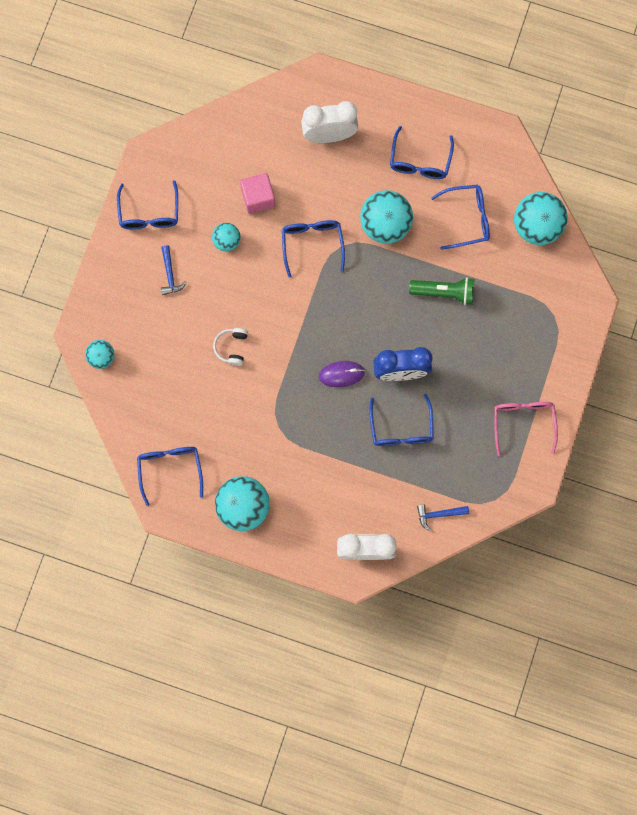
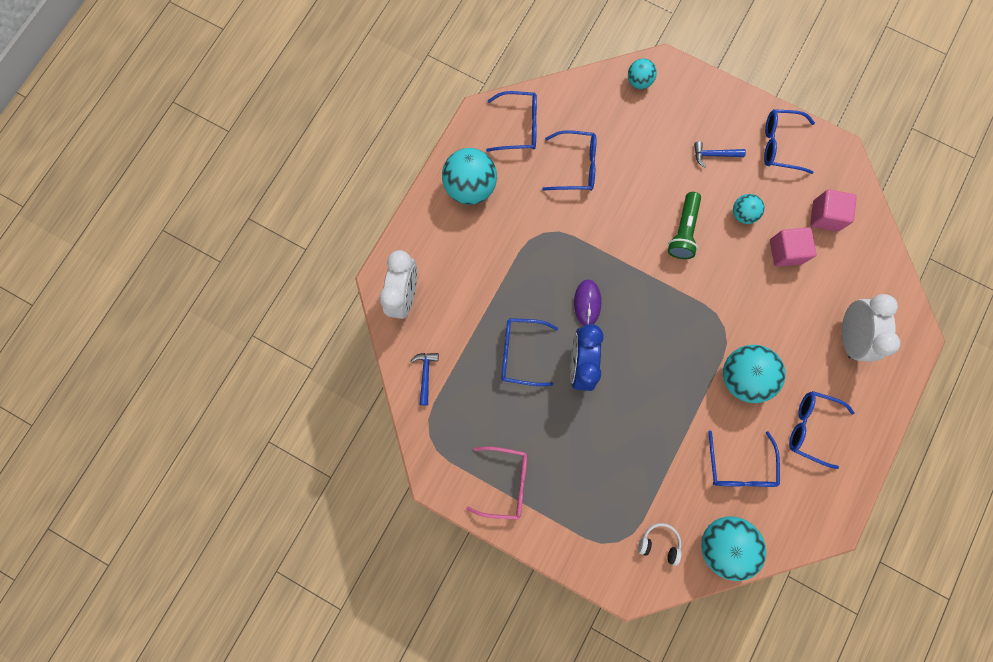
camera: 100 degrees right, 0 degrees up
(216, 165) = (825, 216): none -> pink cube
(232, 347) = (631, 201): white headphones -> white headphones (659, 542)
(312, 244) = (729, 297): blue glasses -> blue glasses (575, 166)
(444, 292) = (660, 425): green flashlight -> green flashlight (683, 231)

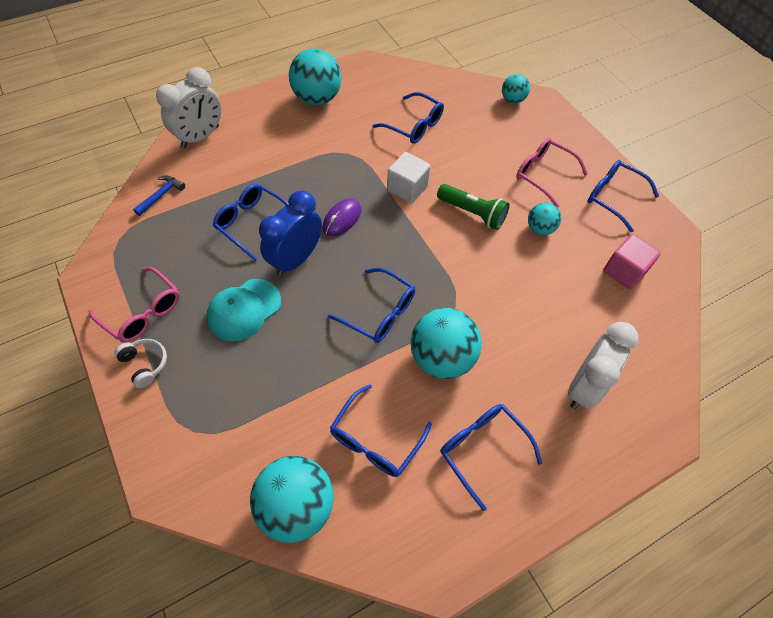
camera: 30 degrees right, 20 degrees down
(518, 126) = (389, 82): blue glasses -> blue glasses (379, 312)
(577, 431) = (244, 310): none -> turquoise cap
(616, 239) = (407, 188): none -> white cube
(659, 542) = (232, 460): white headphones -> white headphones (145, 364)
(683, 231) = (472, 213): green flashlight -> green flashlight turned 105 degrees counterclockwise
(714, 155) = (543, 175): blue hammer -> pink glasses
(785, 251) = (563, 278): pink cube -> none

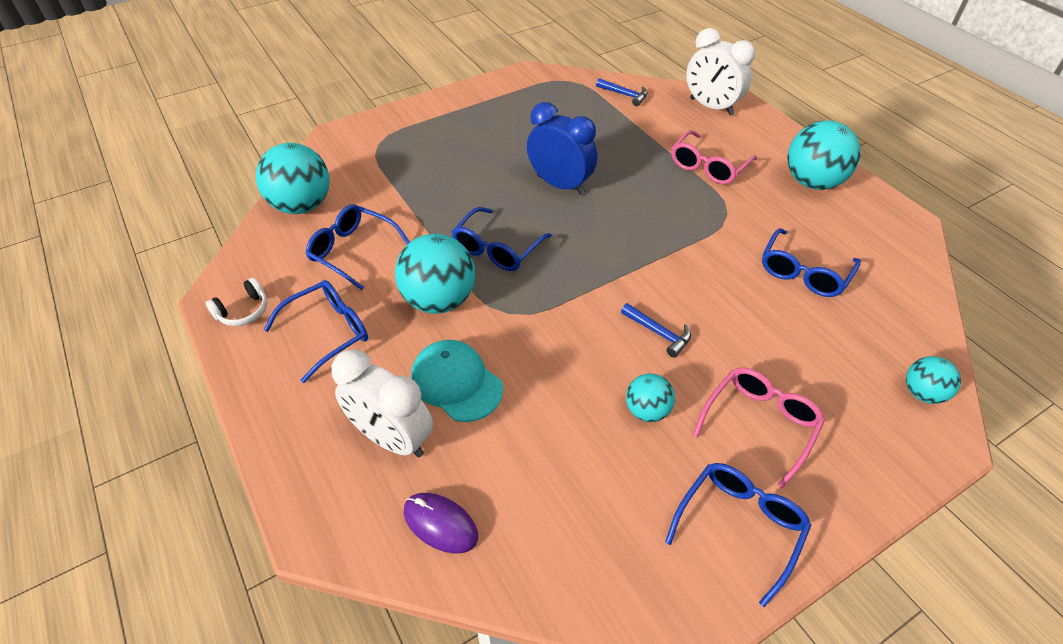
camera: 90 degrees right, 10 degrees down
(142, 312) = (492, 104): pink glasses -> pink glasses (708, 166)
(145, 364) = (441, 112): white headphones -> white headphones (243, 311)
(244, 310) = (497, 158): turquoise cap -> turquoise cap (456, 382)
(252, 223) = (601, 152): blue glasses -> none
(342, 219) = (621, 214): purple mouse -> purple mouse (440, 524)
(407, 188) = (685, 268): white cube -> none
(472, 213) = (658, 333): green flashlight -> blue hammer
(624, 271) = (582, 519): pink cube -> none

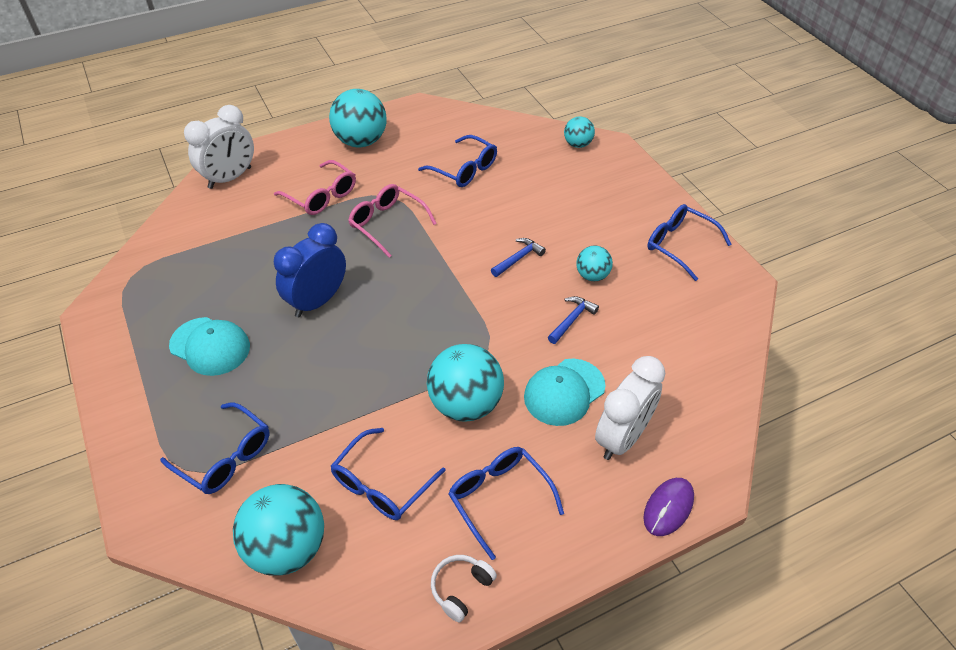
camera: 85 degrees left, 0 degrees up
(243, 311) = (461, 589): white headphones -> white headphones turned 105 degrees counterclockwise
(440, 524) = (695, 403): purple mouse -> purple mouse (668, 508)
(497, 248) = (402, 356): blue glasses -> blue glasses (225, 457)
(499, 133) = (210, 346): none -> turquoise cap
(624, 95) = (180, 235): blue hammer -> blue hammer (572, 320)
(759, 424) = (603, 221): pink glasses -> pink glasses (387, 224)

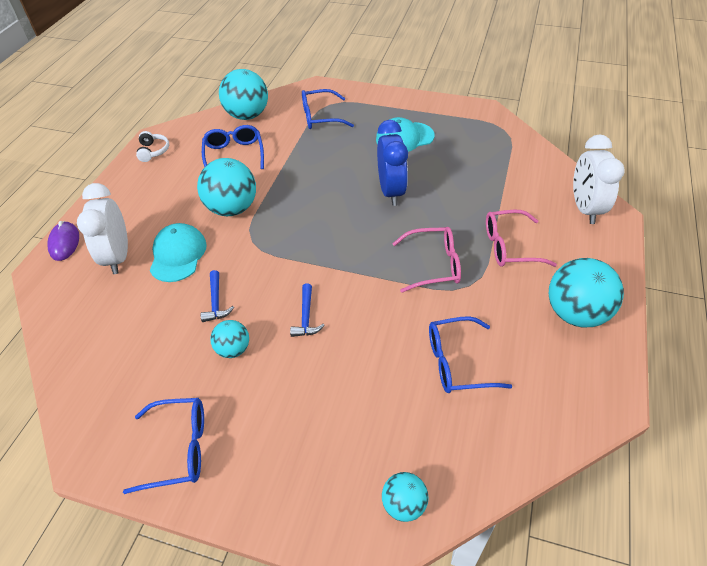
camera: 135 degrees right, 0 degrees up
(499, 499) = (167, 187): blue glasses -> none

